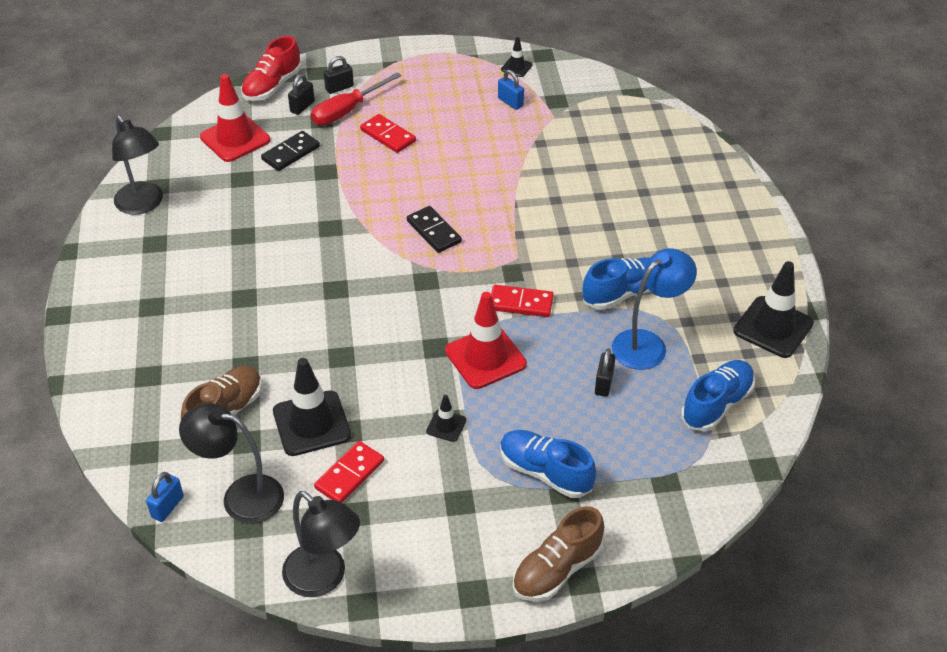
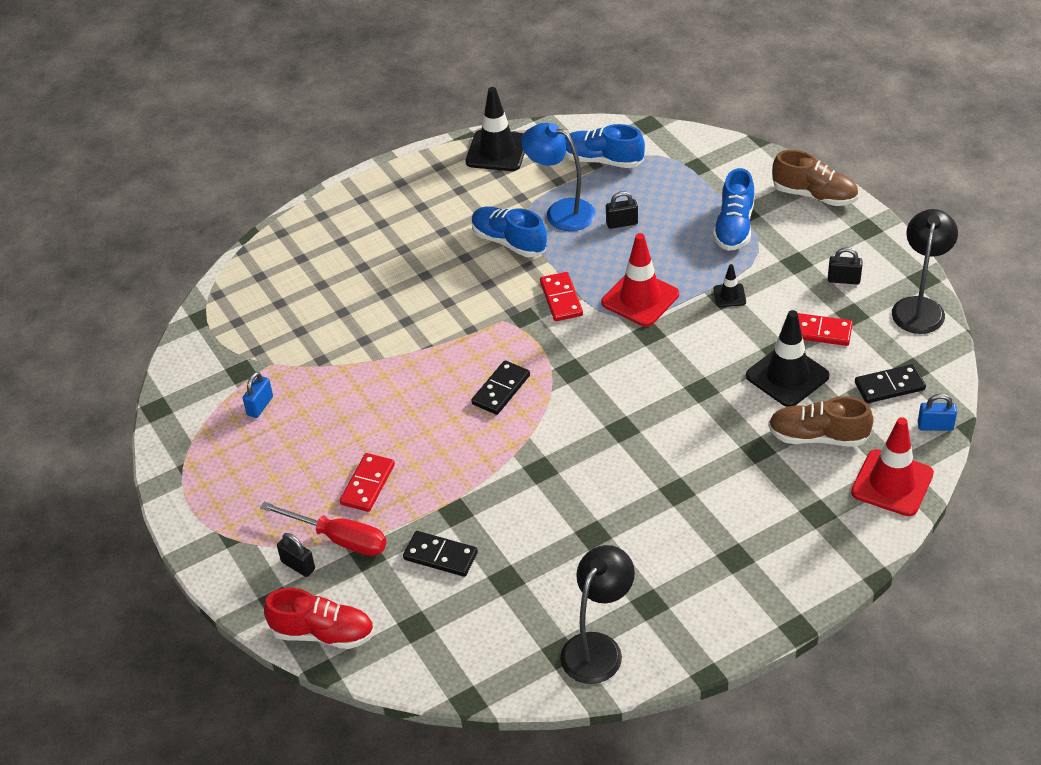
camera: 110 degrees left, 0 degrees up
(235, 139) = (441, 620): red traffic cone -> red traffic cone (892, 483)
(241, 496) = (889, 386): black lamp -> black domino
(302, 107) = (350, 584): black padlock -> black padlock (843, 280)
(516, 67) = (190, 423): black traffic cone -> none

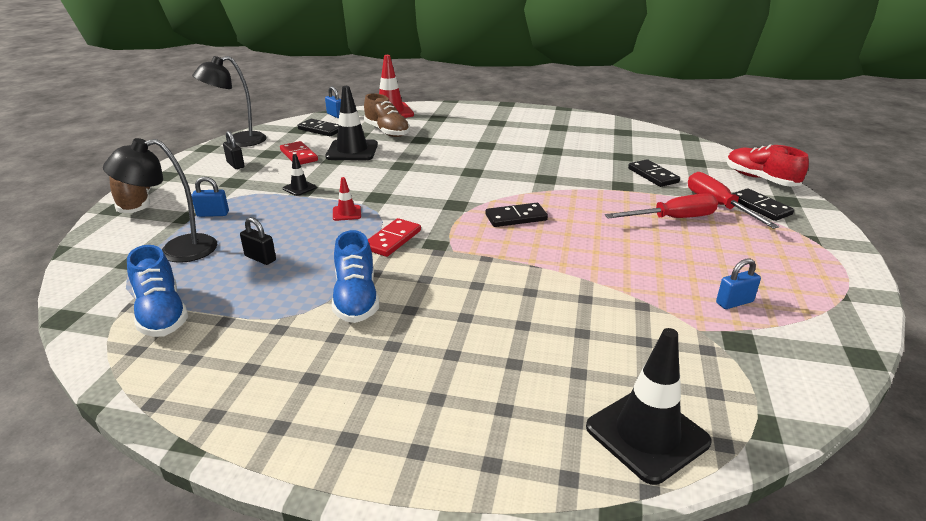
camera: 140 degrees left, 15 degrees down
(298, 565) = (760, 207): black padlock -> black domino
(367, 484) = (672, 219): red domino -> red screwdriver
(497, 151) = (202, 396): black traffic cone -> black traffic cone (647, 434)
(561, 212) = (277, 294): blue lamp -> none
(598, 647) = (602, 127): black lamp -> black lamp (176, 250)
(640, 298) = (347, 213): red traffic cone -> red traffic cone, size x0.49
(734, 227) = (213, 214): blue shoe -> blue padlock

